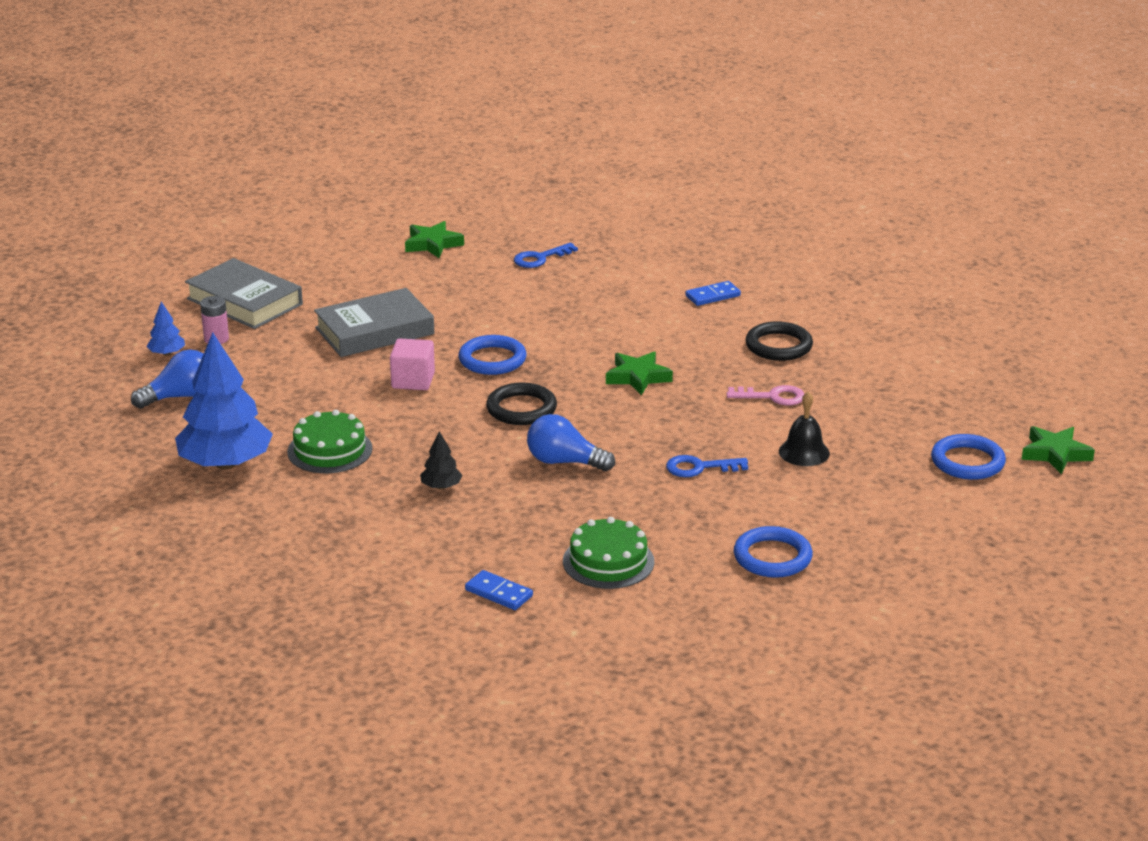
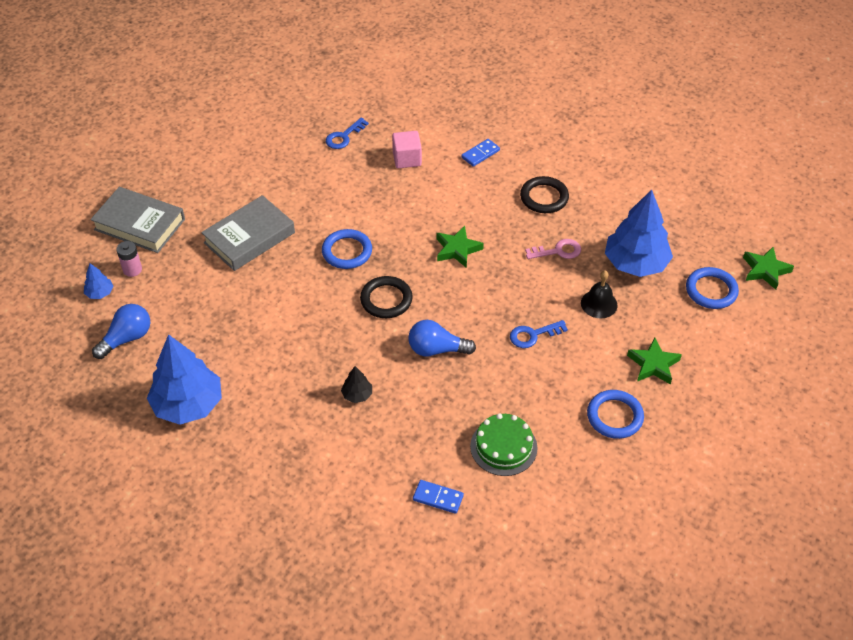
camera: 15 degrees left, 20 degrees up
(330, 450) = (261, 373): green cake -> none
(413, 381) = (297, 286): pink cube -> pink cube (407, 159)
(432, 244) = (259, 136): green star -> green star (653, 364)
(874, 422) = (635, 263): none -> blue tree

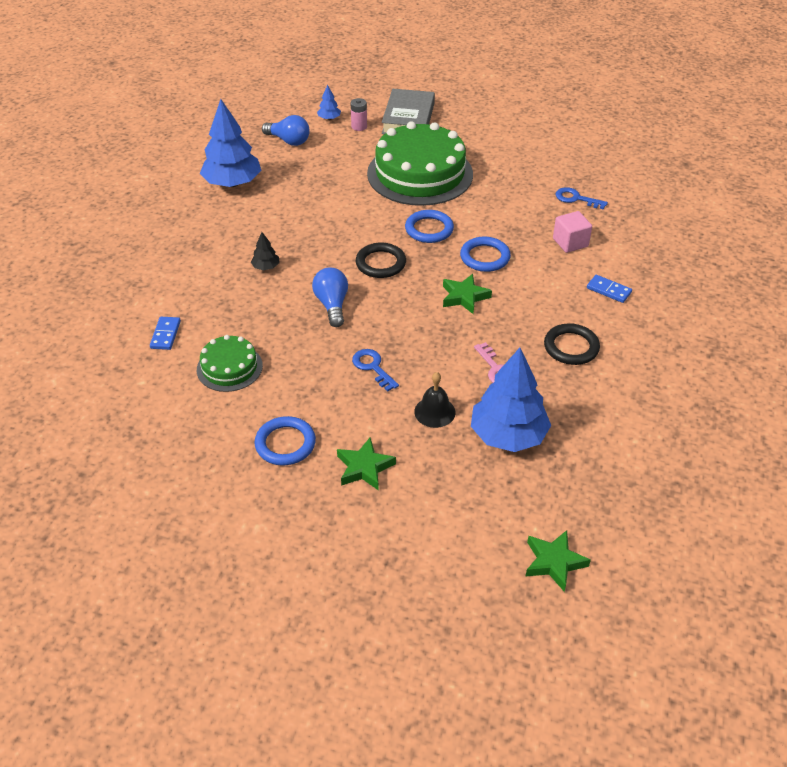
camera: 75 degrees right, 5 degrees down
(249, 238) = (420, 174): grey book -> green cake
(711, 290) = (495, 509): blue ring -> blue ring (485, 257)

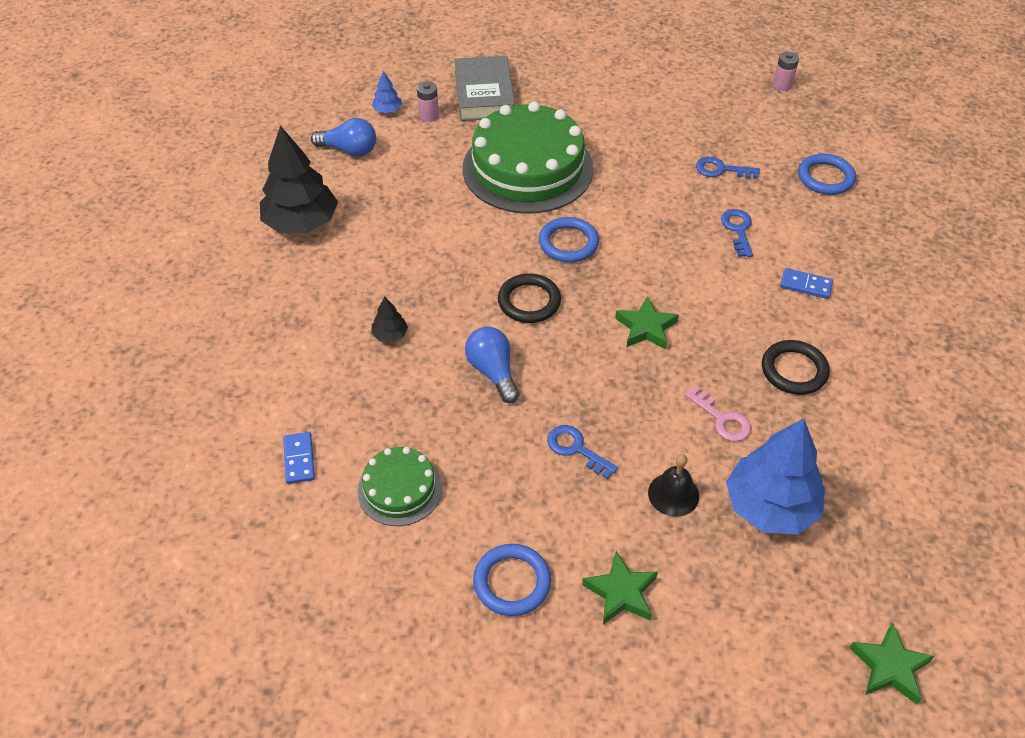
camera: 15 degrees left, 5 degrees up
(232, 183) = (301, 223): blue tree -> black tree
(485, 257) = (648, 268): blue ring -> blue ring (825, 177)
(570, 242) = (738, 230): pink cube -> blue key
(655, 147) = (782, 85): none -> pink battery

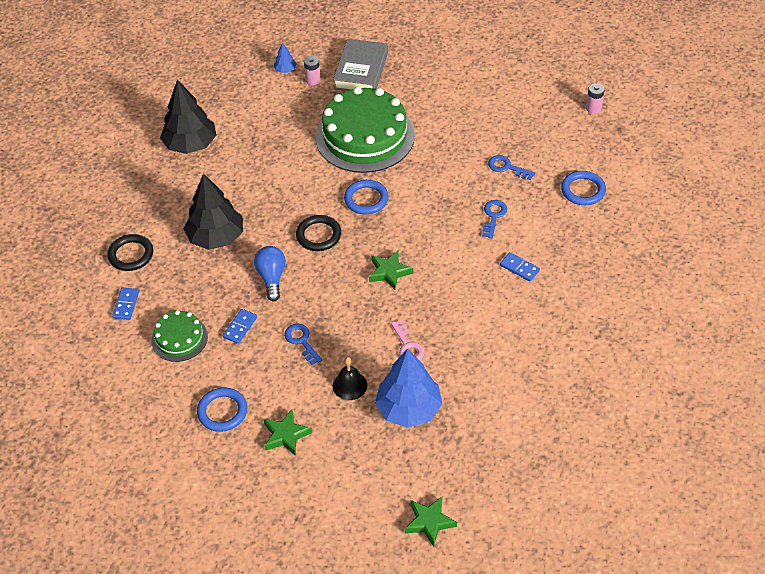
camera: 20 degrees right, 0 degrees up
(349, 150) = (245, 96): blue light bulb -> none
(390, 335) = (216, 237): black tree -> black tree, size x2.31
(480, 451) = (240, 327): none -> blue domino
(794, 370) = (476, 325): black ring -> black ring (131, 255)

